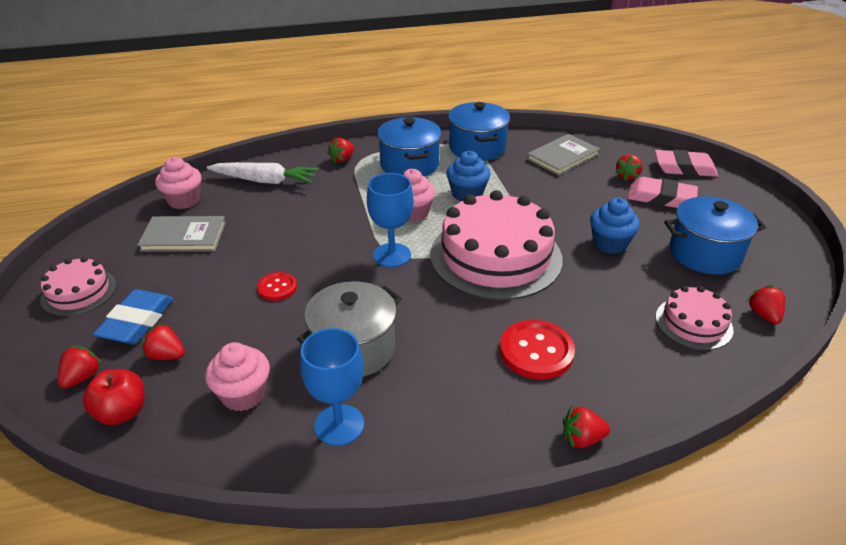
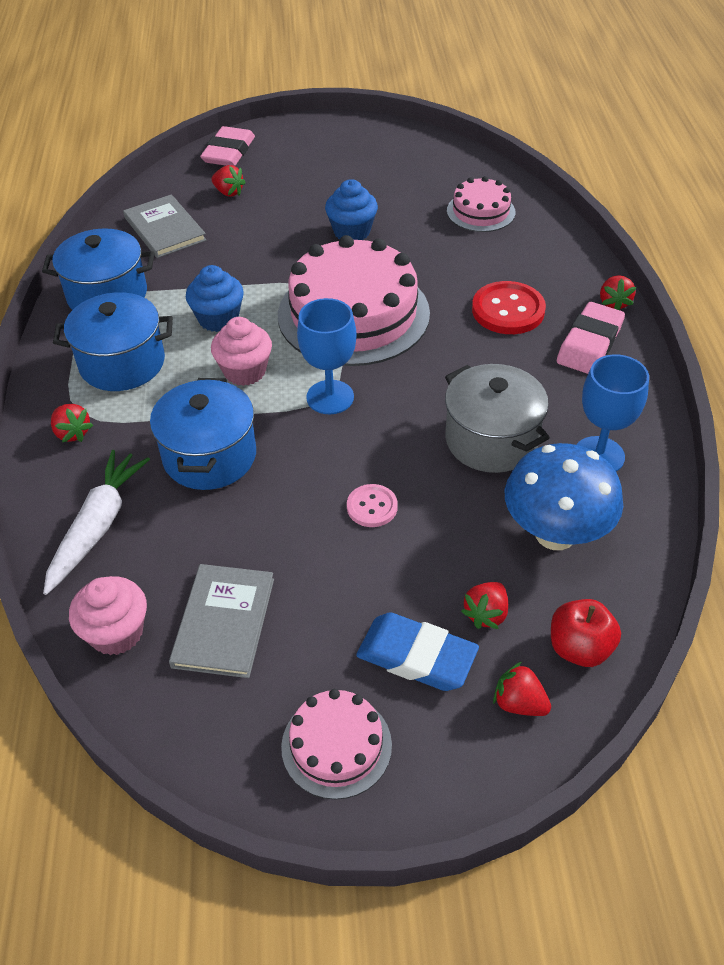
camera: 80 degrees left, 10 degrees up
(243, 394) = (555, 534): pink cupcake -> blue mushroom
(277, 287) = (372, 507): red button -> pink button
(660, 198) = (280, 181): pink eraser -> pink eraser (589, 344)
(705, 253) = (383, 179): blue pot -> blue pot (209, 456)
(763, 315) = (475, 173): red strawberry -> none

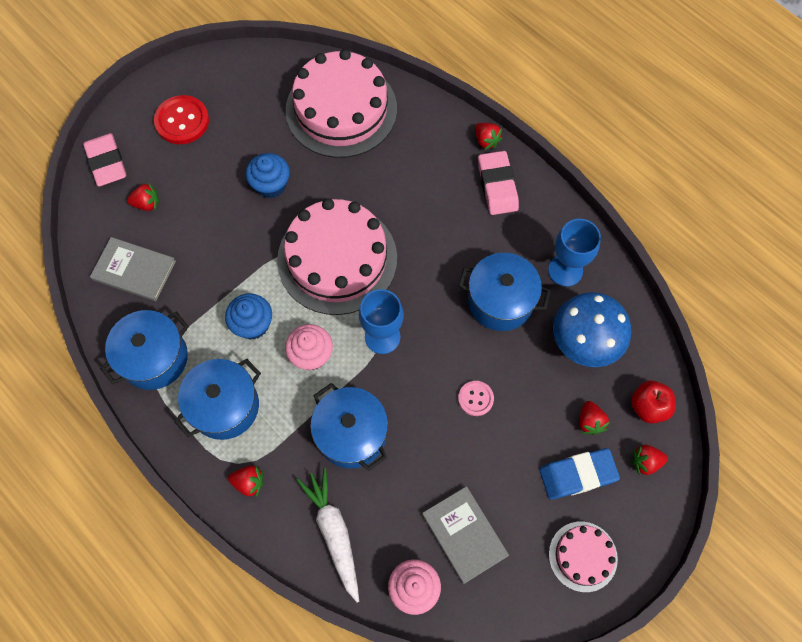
camera: 40 degrees left, 20 degrees up
(480, 211) = (341, 109): pink cake -> pink cake, size x1.99
(491, 440) = (500, 301): grey pot -> blue pot
(508, 310) = (429, 190): red button -> red button (182, 121)

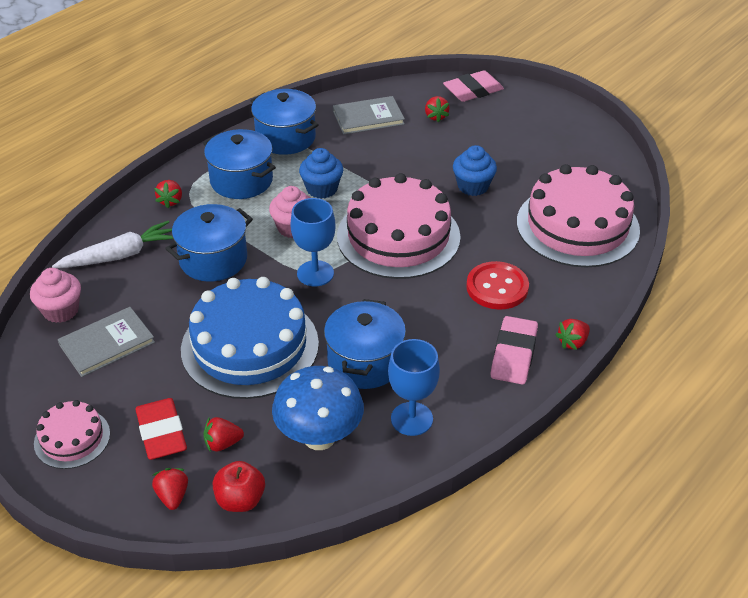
camera: 85 degrees right, 25 degrees down
(134, 270) = (368, 117): grey book -> grey book turned 60 degrees clockwise
(182, 121) = (529, 126): red button -> red button (497, 287)
(475, 398) = (250, 346): pink button -> blue cake
(497, 185) = (514, 354): pink eraser -> pink eraser turned 60 degrees counterclockwise
(577, 475) = (161, 433): blue eraser -> red eraser

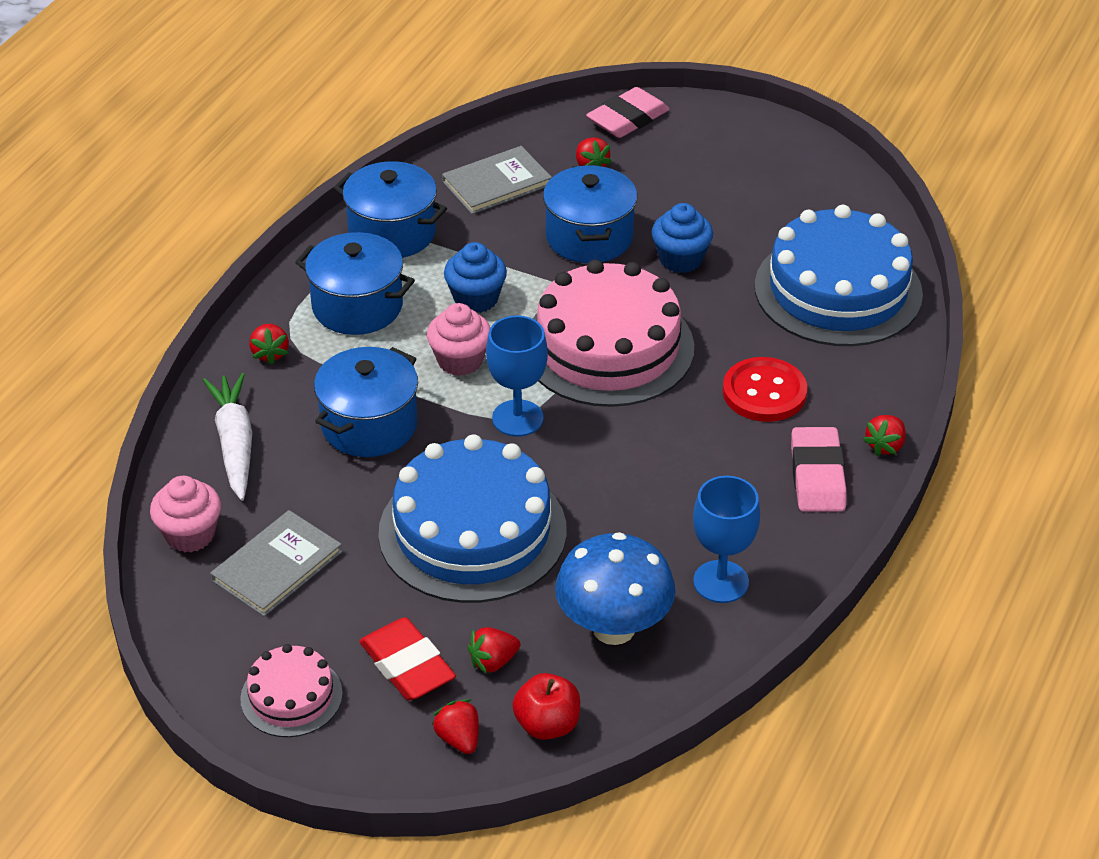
camera: 15 degrees left, 0 degrees up
(119, 255) = (235, 443): white carrot -> white carrot turned 60 degrees counterclockwise
(365, 362) = (632, 522): blue pot -> blue pot (589, 237)
(577, 226) = (838, 290): pink cake -> blue cake

